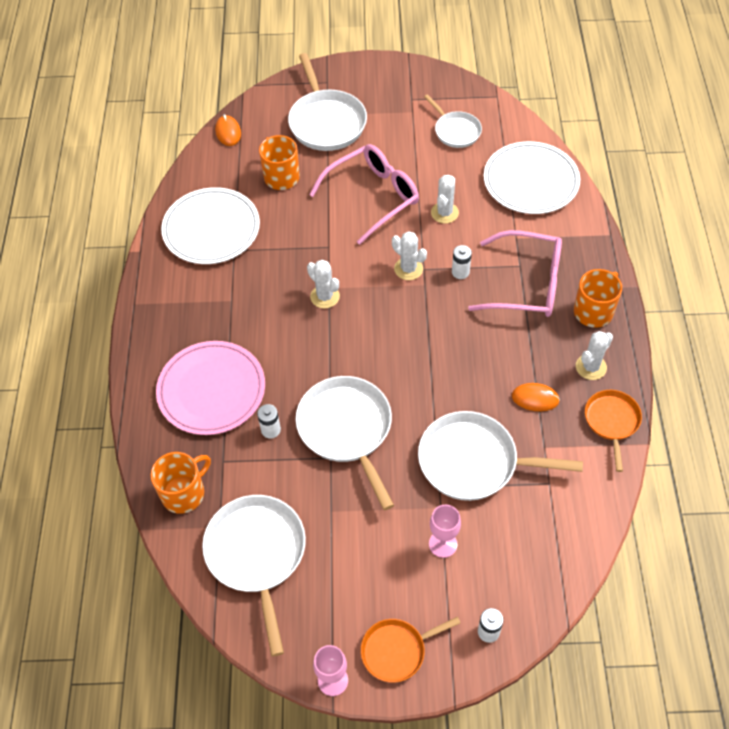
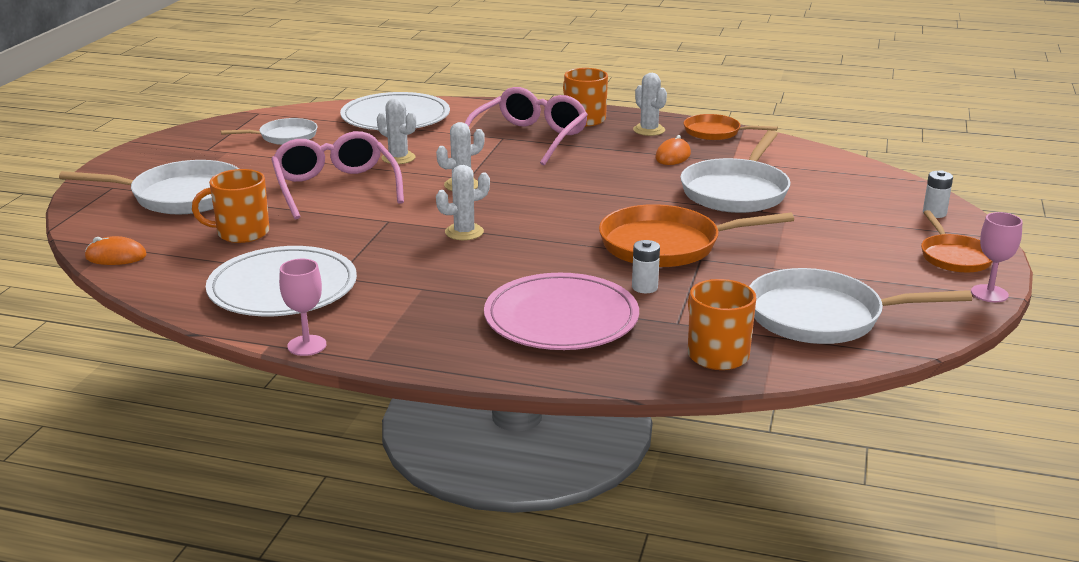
camera: 75 degrees left, 30 degrees down
(347, 430) = (666, 245): white pan -> orange pan
(443, 544) = (831, 218): pink goblet -> pink goblet (307, 345)
(460, 272) = (488, 163): white battery -> none

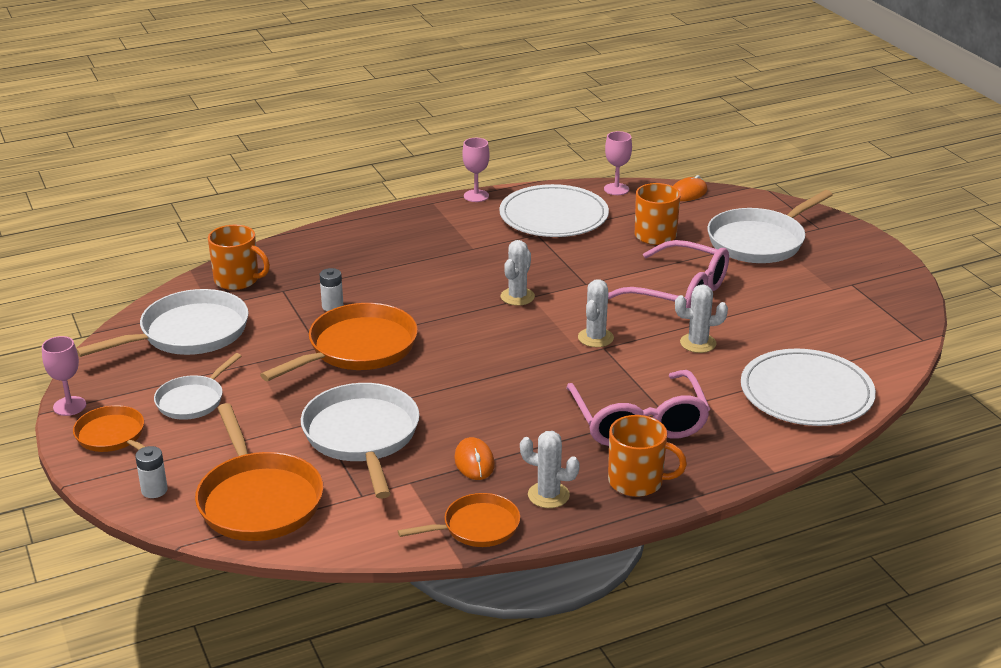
camera: 140 degrees right, 5 degrees up
(162, 289) = (616, 189): none -> pink goblet
(285, 137) = (833, 323): white pan -> white pan (193, 400)
(561, 318) = (360, 264): pink plate -> none
(853, 184) = (258, 500): none -> orange pan

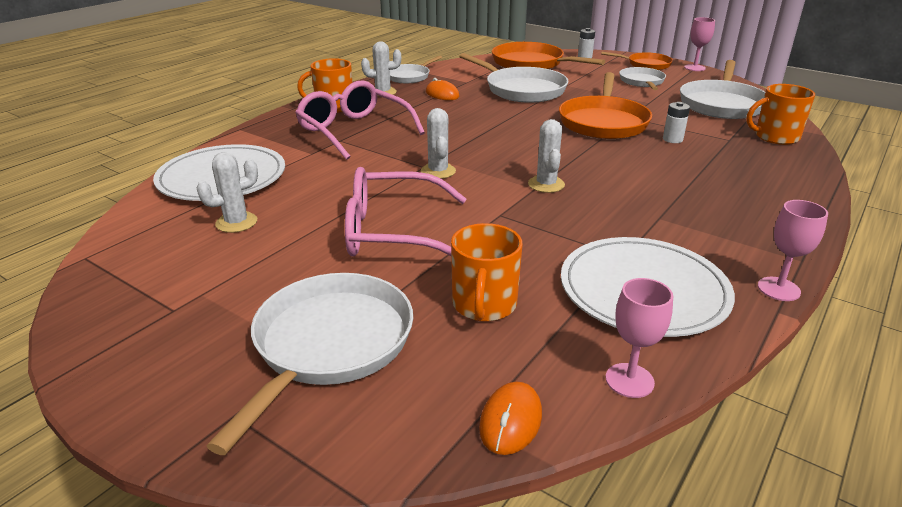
camera: 150 degrees right, 0 degrees up
(477, 527) = (409, 76): orange pan -> white pan
(698, 343) = (341, 190): white cactus -> white cactus (236, 222)

